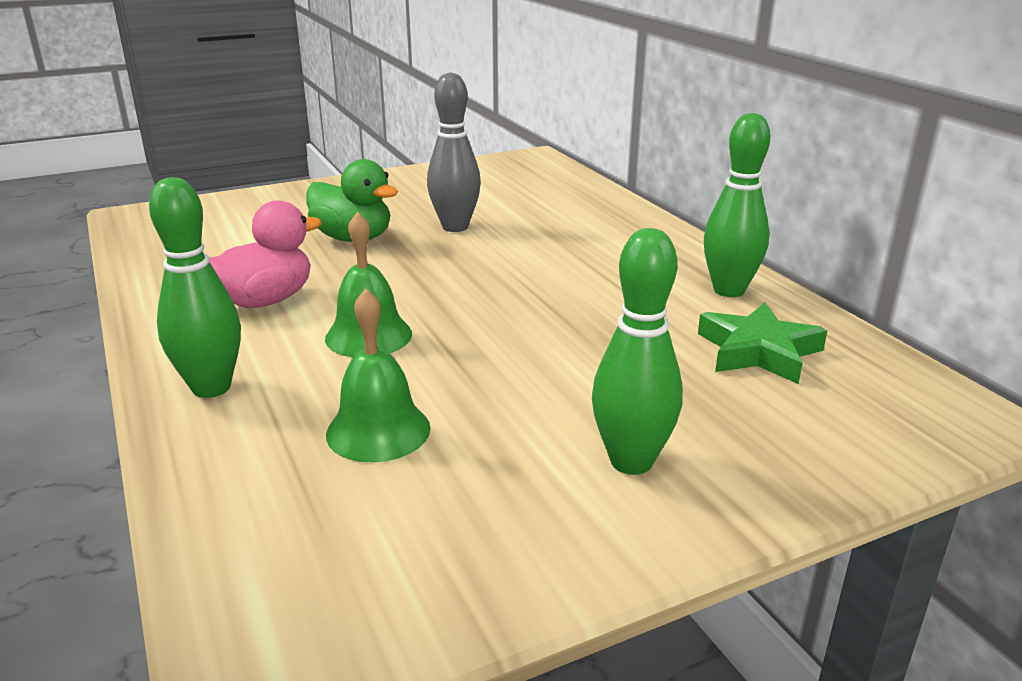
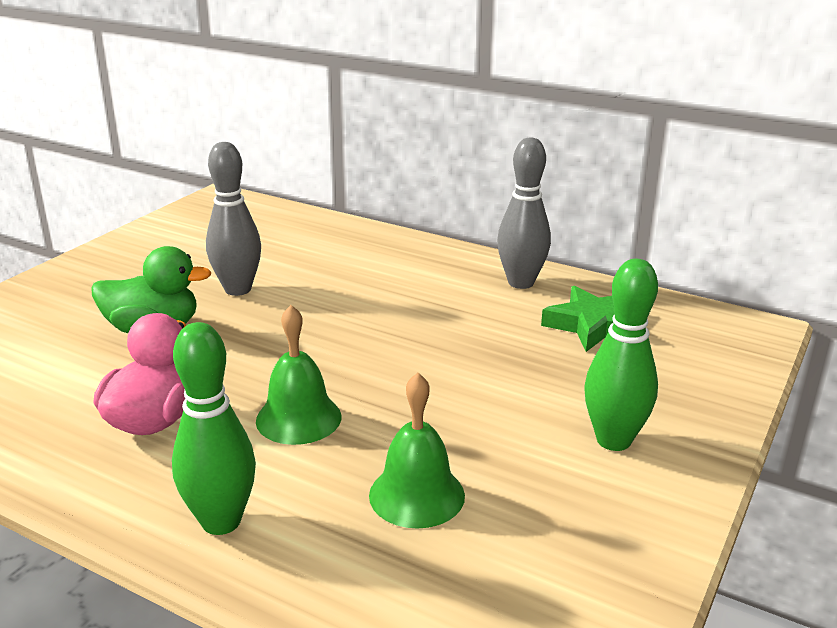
camera: 35 degrees left, 0 degrees up
(729, 290) = (521, 283): green bowling pin -> grey bowling pin

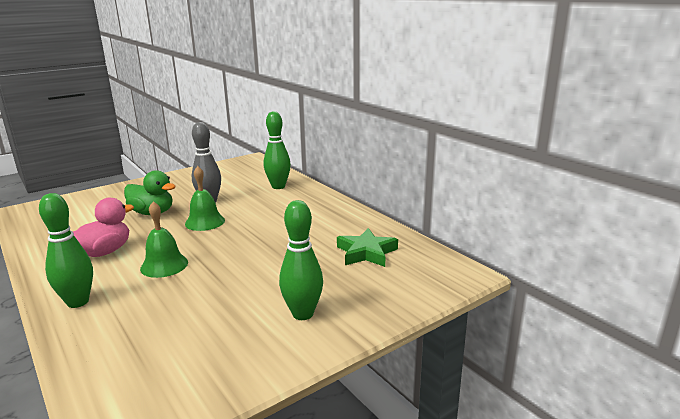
camera: 25 degrees right, 5 degrees down
(328, 241) = (278, 186): none -> green bowling pin
(416, 495) = (172, 314): green bell -> green bell (205, 222)
(521, 283) = (353, 223): grey bowling pin -> none

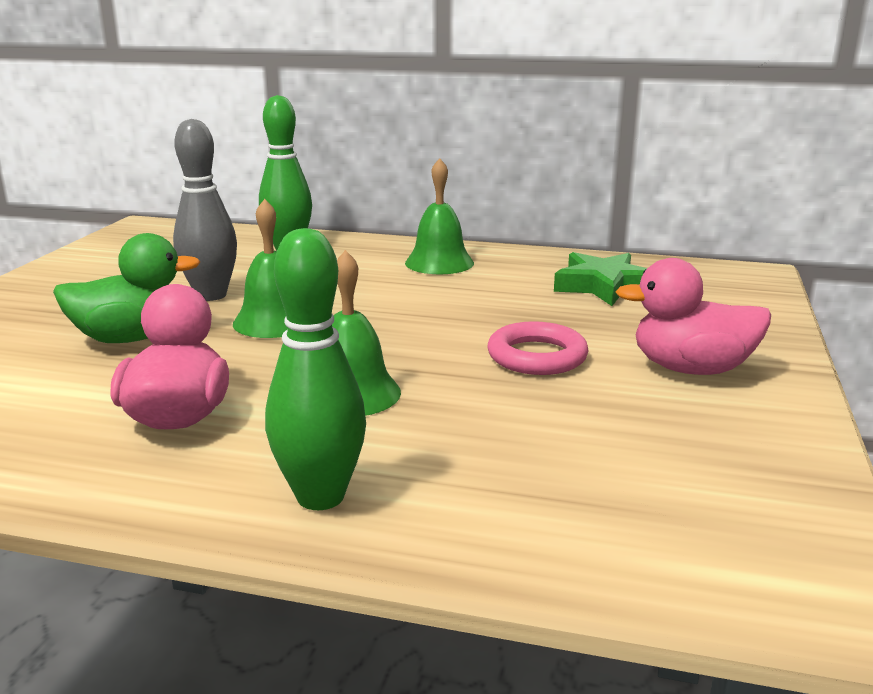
camera: 40 degrees left, 0 degrees up
(256, 278) = (537, 356): none -> pink ring
(303, 314) = (691, 369): green bowling pin -> pink duck
(321, 213) = (439, 263): none -> green bell

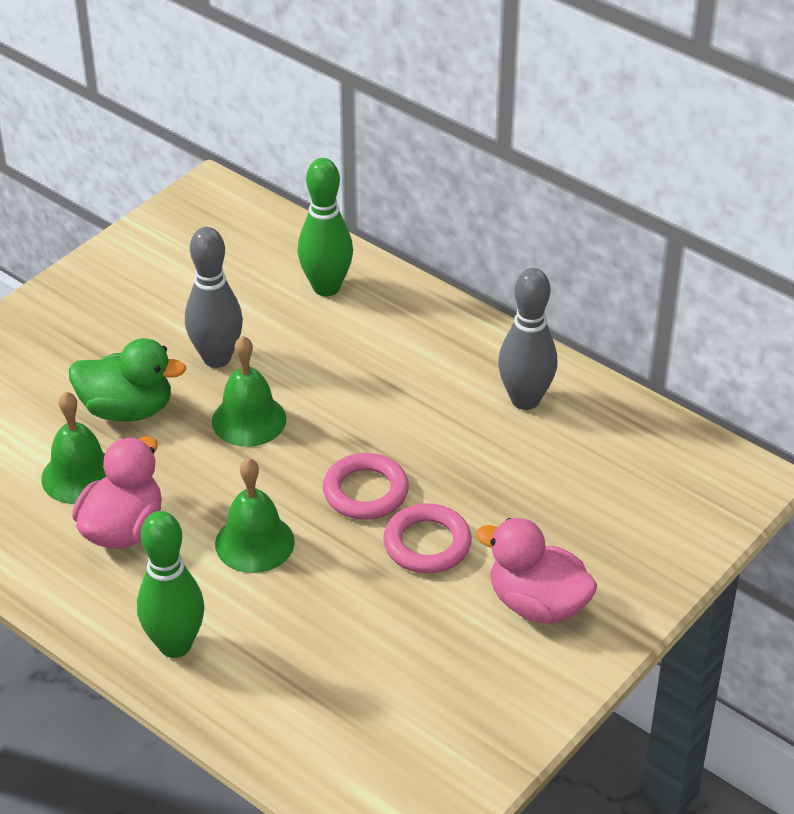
camera: 25 degrees right, 20 degrees up
(438, 339) = (365, 492): none -> pink ring
(439, 263) = (453, 360): green bell -> green bell (80, 476)
(524, 270) = (525, 400): none -> grey bowling pin
(604, 286) = (577, 455): green star -> none

